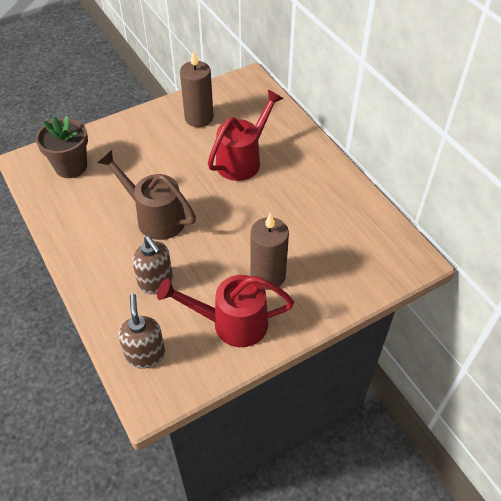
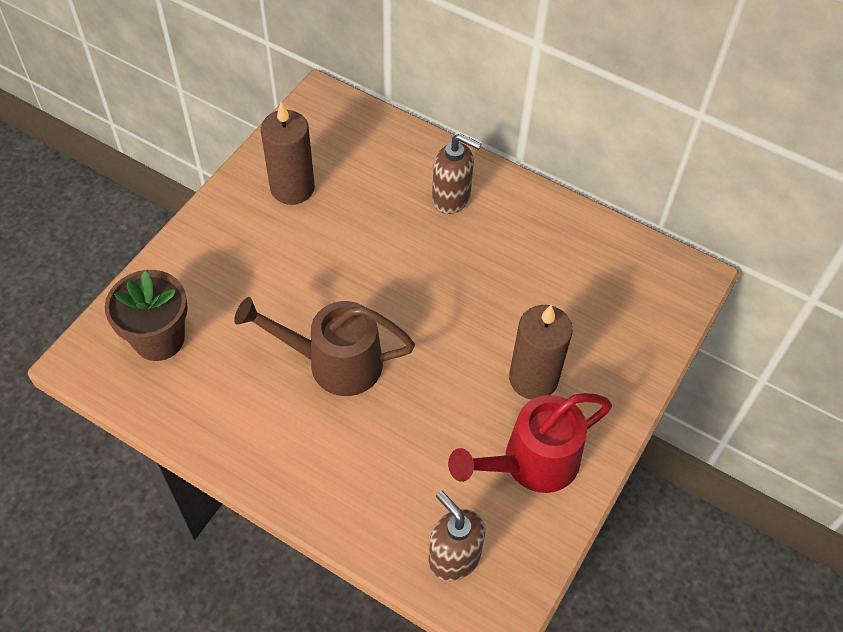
camera: 30 degrees left, 5 degrees up
(156, 282) = (399, 454): brown soap dispenser -> brown soap dispenser (451, 198)
(243, 160) = (395, 228): red watering can -> none

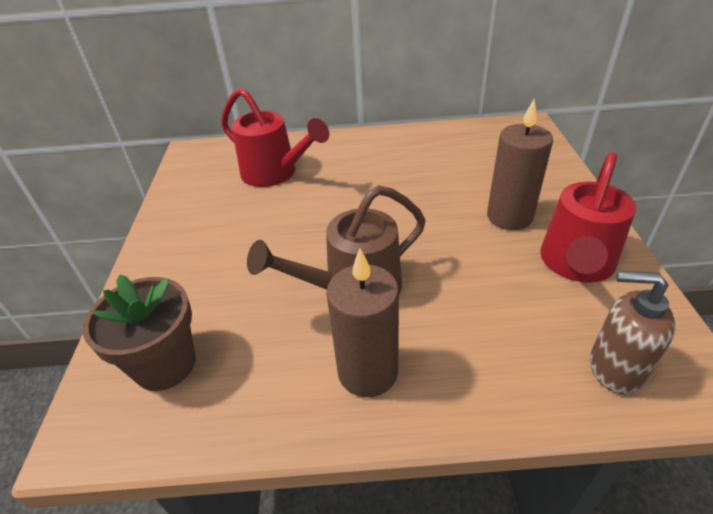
camera: 30 degrees left, 15 degrees down
(292, 188) = (210, 203): brown candle -> brown candle (368, 371)
(375, 184) = (275, 174): none -> red watering can
(451, 198) = (338, 157): brown soap dispenser -> none

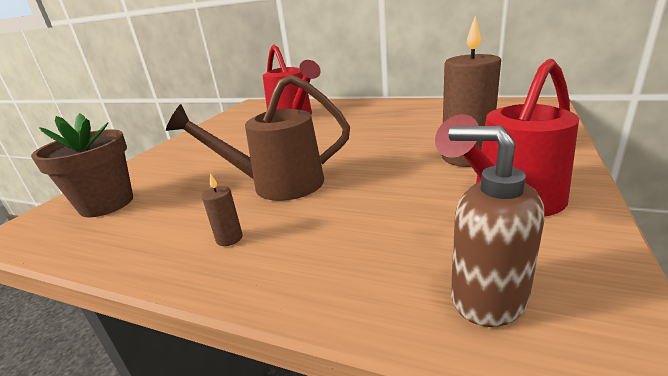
camera: 25 degrees right, 15 degrees down
(368, 371) = (229, 238): brown candle -> brown candle, size x0.44

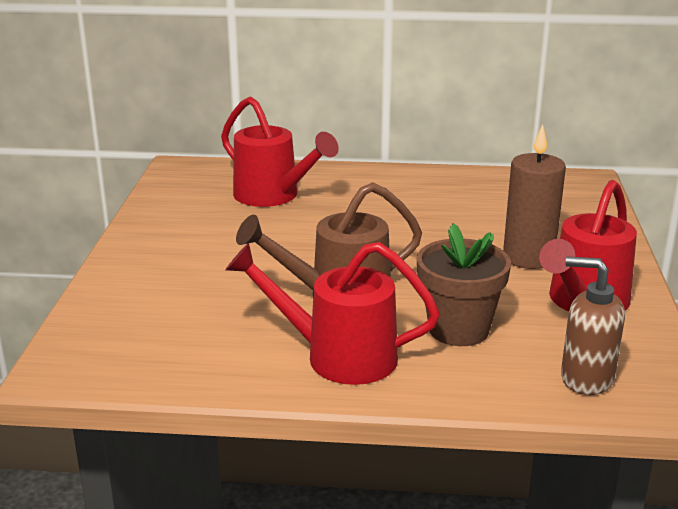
camera: 20 degrees left, 0 degrees up
(107, 204) = (138, 332): brown flower pot -> brown flower pot (458, 329)
(229, 238) = (338, 356): brown candle -> red watering can

